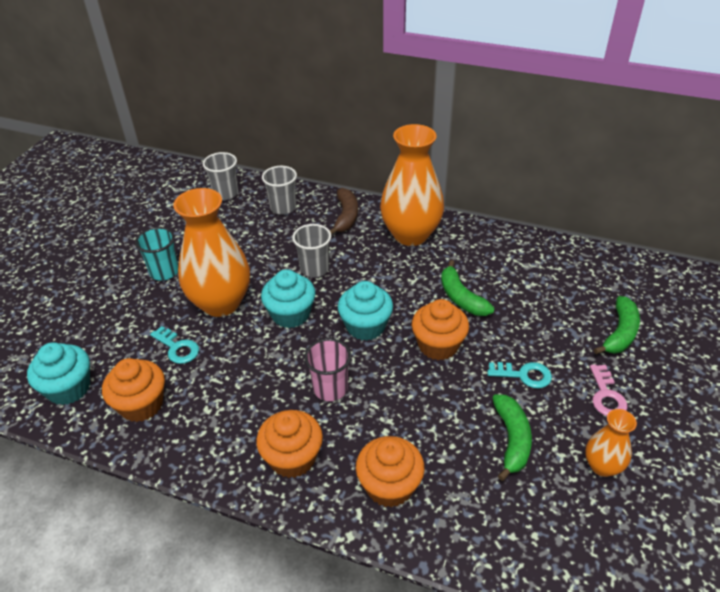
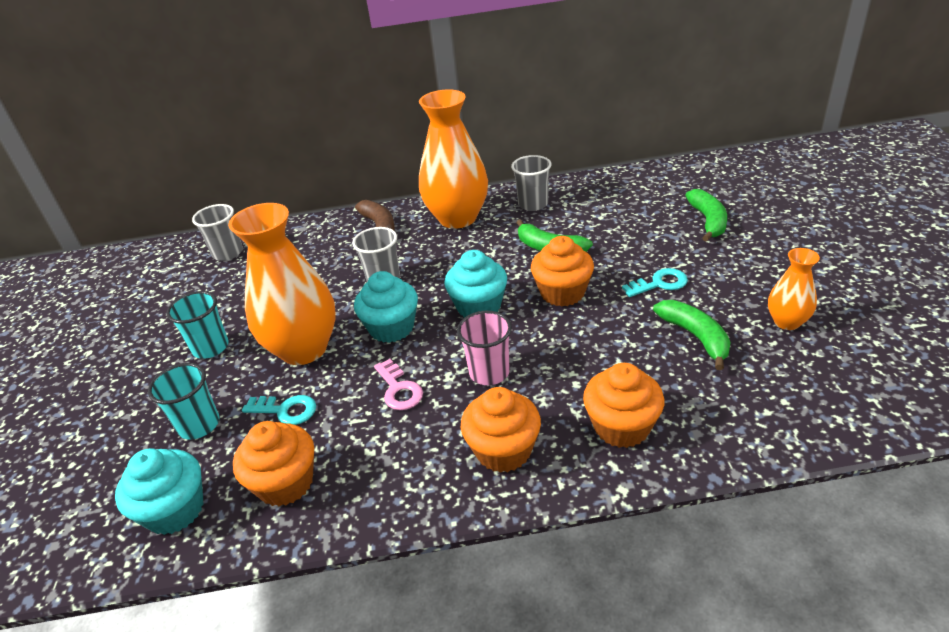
camera: 25 degrees left, 5 degrees down
(120, 331) = (199, 425): none -> turquoise cup
(283, 207) = (305, 242): grey cup -> grey cup (533, 204)
(606, 395) = (740, 269): pink key -> pink key (399, 389)

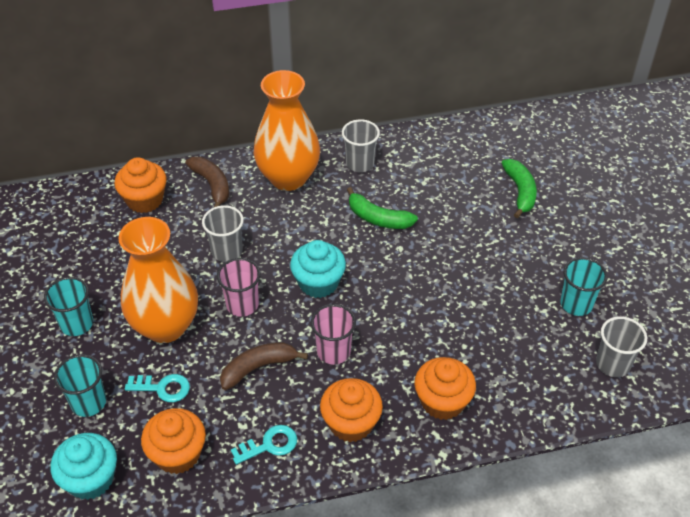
camera: 10 degrees left, 10 degrees up
(228, 253) = (63, 213): grey cup -> grey cup (613, 364)
(391, 328) = (242, 305): turquoise cupcake -> pink cup
(399, 389) = (258, 368): pink key -> brown banana
(562, 293) = (391, 270): orange cupcake -> orange cupcake (144, 200)
(659, 283) = (475, 261): turquoise key -> turquoise key (269, 445)
(695, 337) = (503, 318): green banana -> none
(787, 322) = (576, 304): orange vase -> turquoise cup

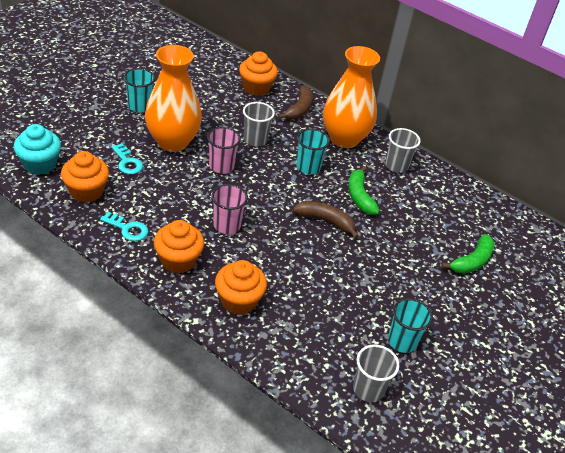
camera: 45 degrees right, 5 degrees down
(88, 402) = (90, 138): turquoise cup -> turquoise cup (308, 167)
(258, 368) = (180, 196): brown banana -> brown banana (325, 221)
(318, 283) = (274, 192): turquoise cupcake -> none

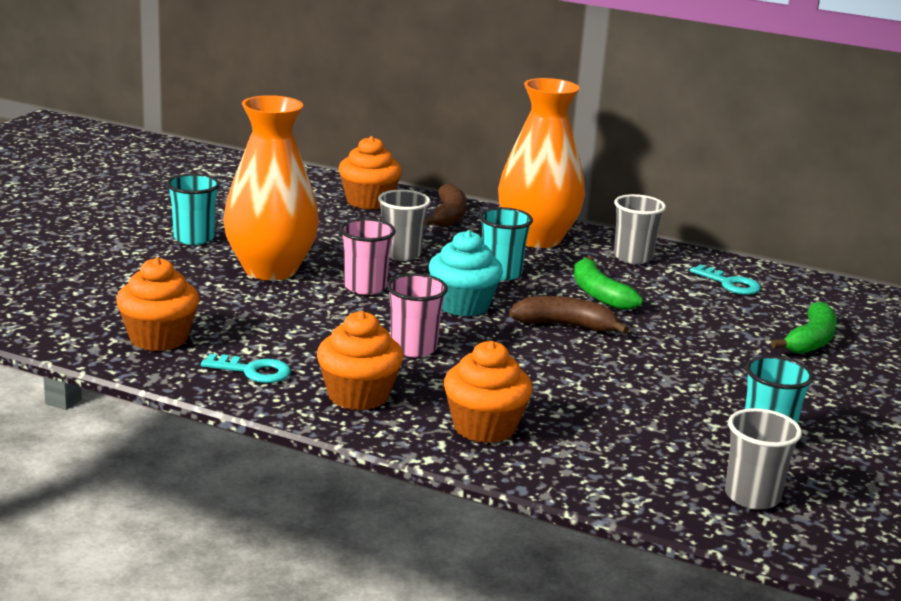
camera: 10 degrees left, 20 degrees down
(40, 164) = (61, 317): turquoise cupcake -> turquoise cupcake (463, 305)
(127, 162) = (209, 299): turquoise key -> turquoise key (730, 284)

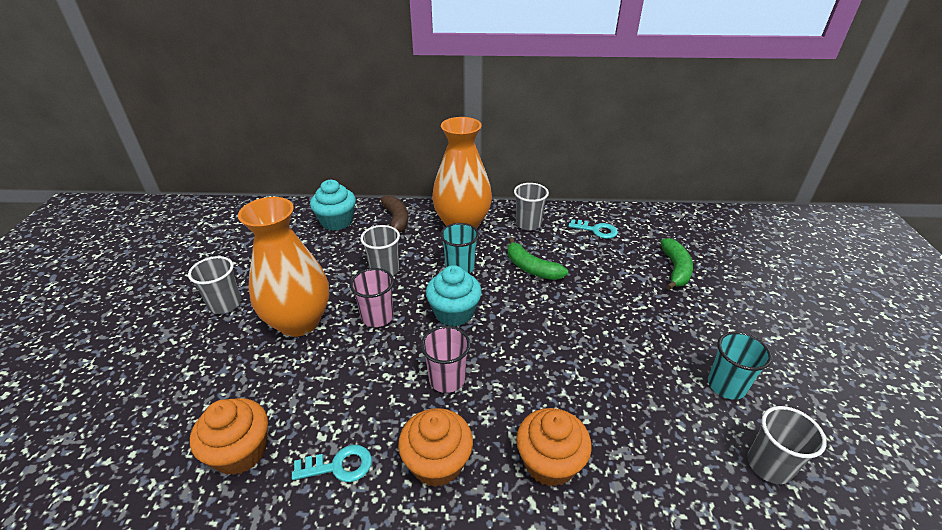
camera: 20 degrees left, 15 degrees up
(194, 238) = (225, 304): turquoise cup -> grey cup
(368, 201) = (337, 221): orange cupcake -> turquoise cupcake
(565, 325) = (531, 310): brown banana -> none

